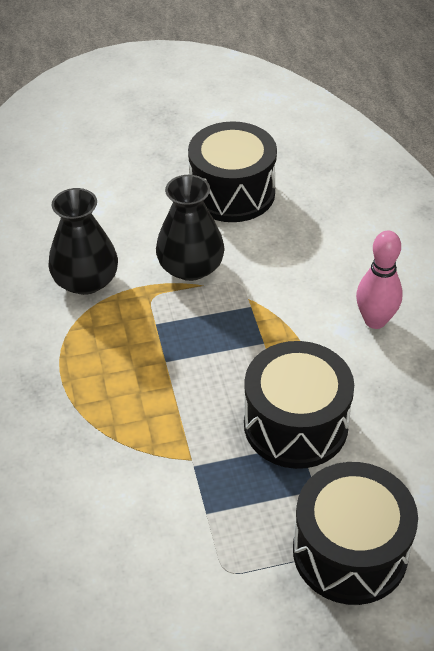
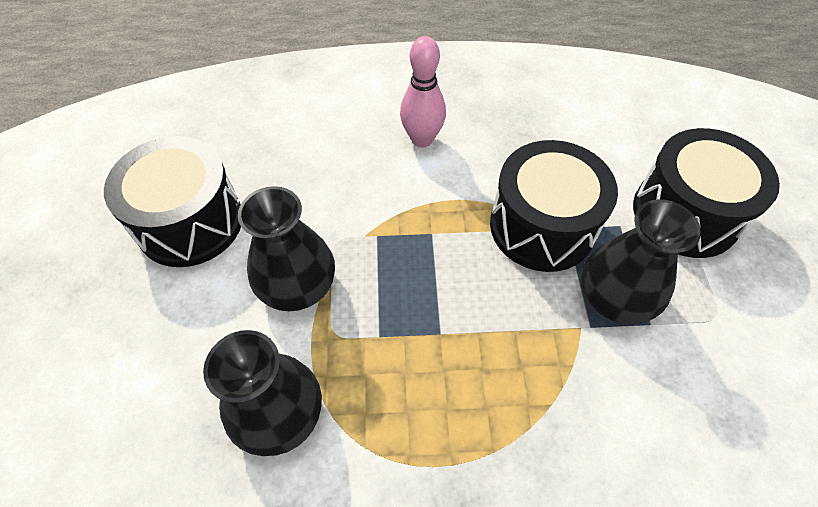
camera: 80 degrees left, 10 degrees up
(229, 485) = (615, 296): none -> black vase

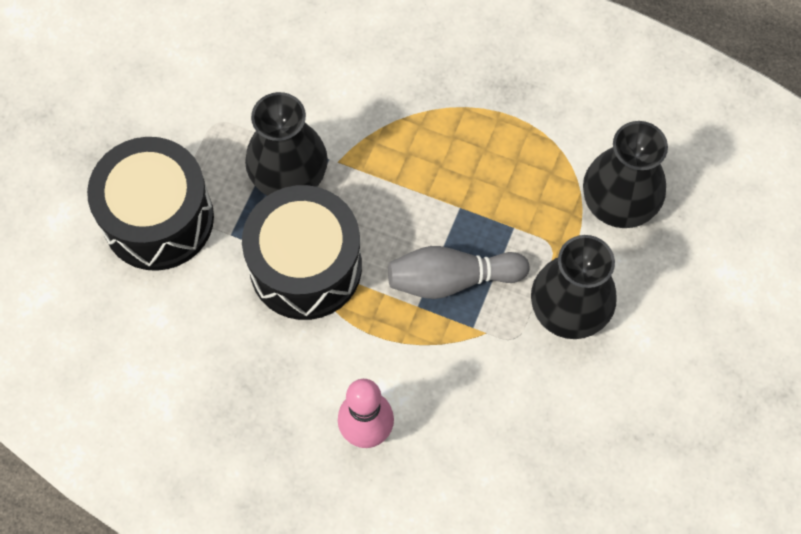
camera: 155 degrees left, 10 degrees up
(190, 222) = (659, 428): black drum -> none
(414, 266) = (452, 279): none -> grey bowling pin

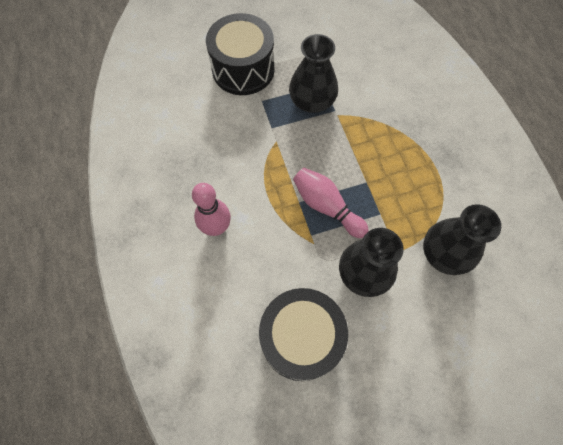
camera: 50 degrees right, 0 degrees up
(305, 267) = (274, 141): black drum -> black drum (301, 338)
(452, 279) = (326, 207): grey bowling pin -> pink bowling pin

